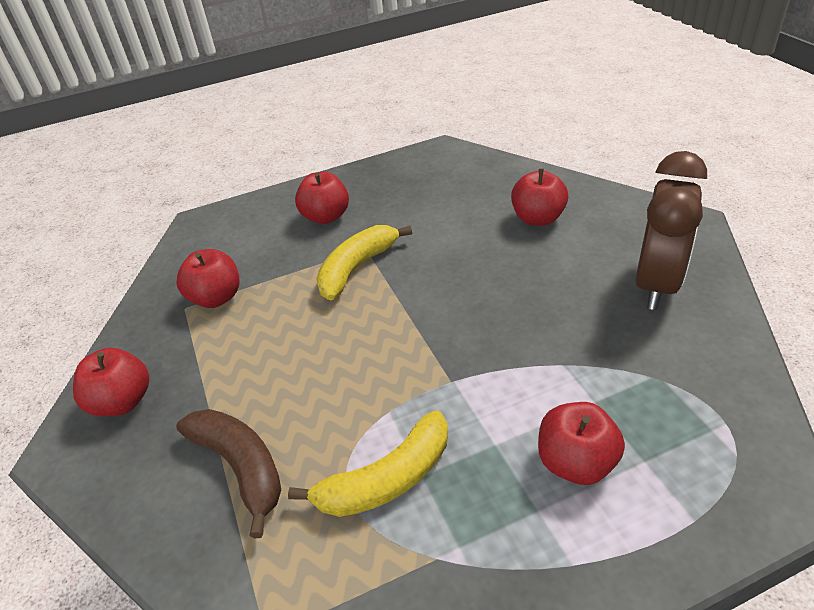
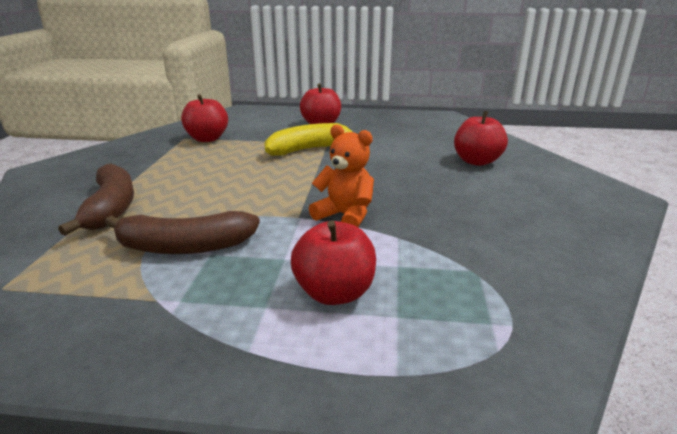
camera: 25 degrees right, 15 degrees down
(122, 402) = (96, 162): red apple -> none
(386, 479) = (184, 246): yellow banana -> brown banana
(492, 358) = (345, 216): none -> orange teddy bear
(656, 284) = (543, 221): brown clock -> none

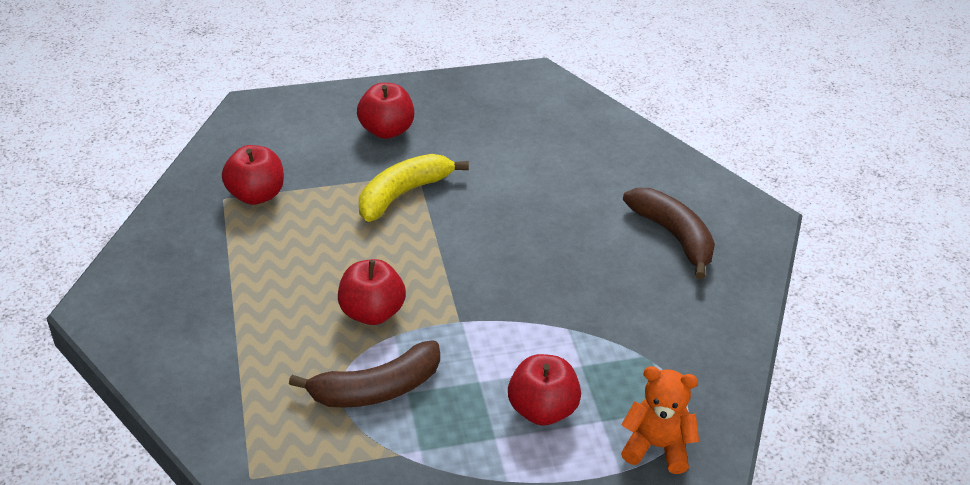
camera: 20 degrees left, 15 degrees up
(110, 208) = (252, 353): brown banana -> brown banana (673, 236)
(345, 216) = (505, 309): orange teddy bear -> orange teddy bear (657, 447)
(477, 161) = (606, 180): red apple -> red apple (372, 312)

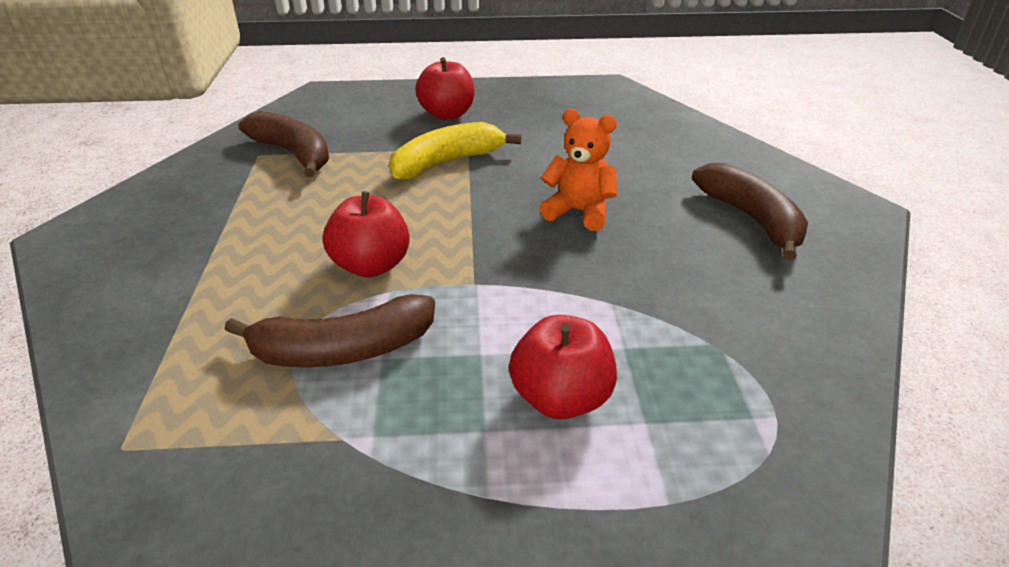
camera: 10 degrees right, 5 degrees down
(256, 195) = (293, 154): red apple -> brown banana
(657, 447) = (729, 470): orange teddy bear -> orange teddy bear (579, 212)

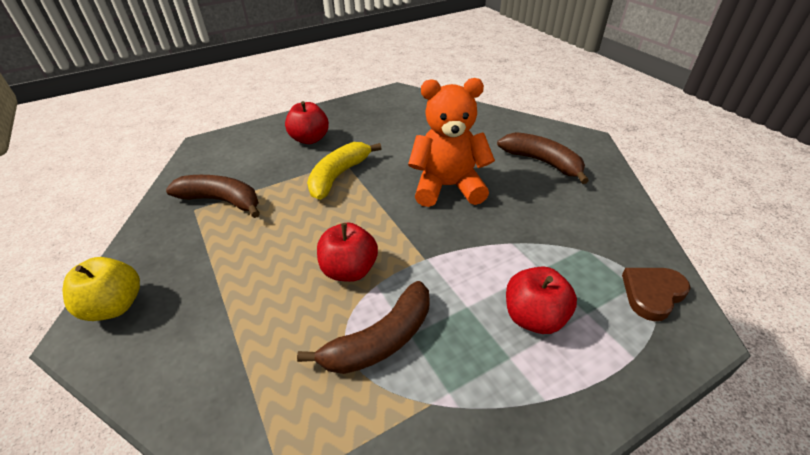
camera: 25 degrees left, 5 degrees up
(111, 222) = (115, 306): none -> yellow apple
(579, 212) = (448, 187): orange teddy bear -> orange teddy bear, size x1.60
(777, 437) = (652, 294): none -> brown heart

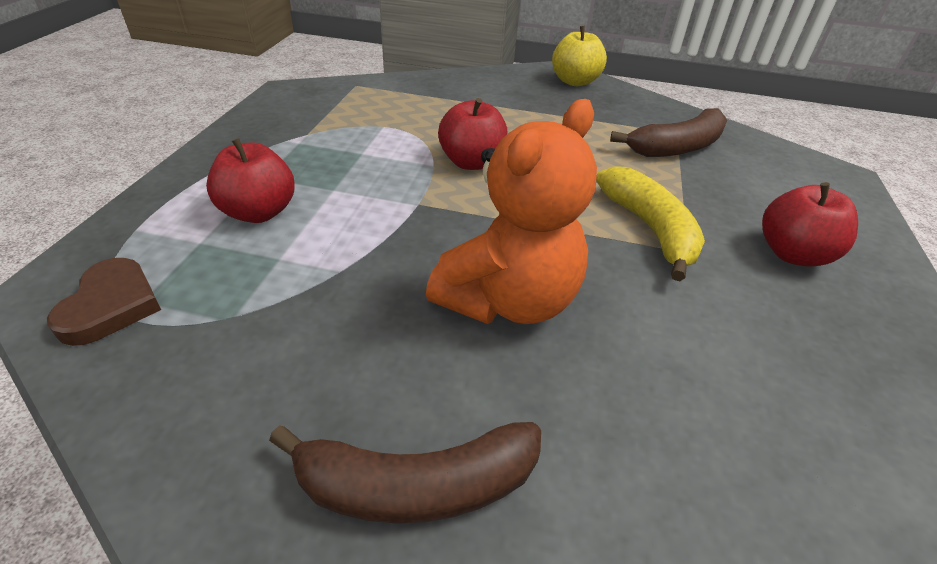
camera: 130 degrees right, 0 degrees up
(380, 340) = (381, 142): brown banana -> none

